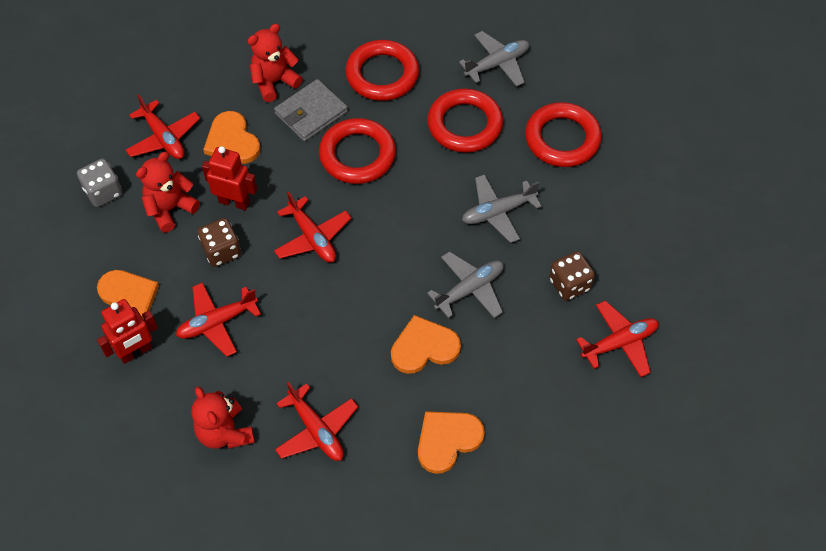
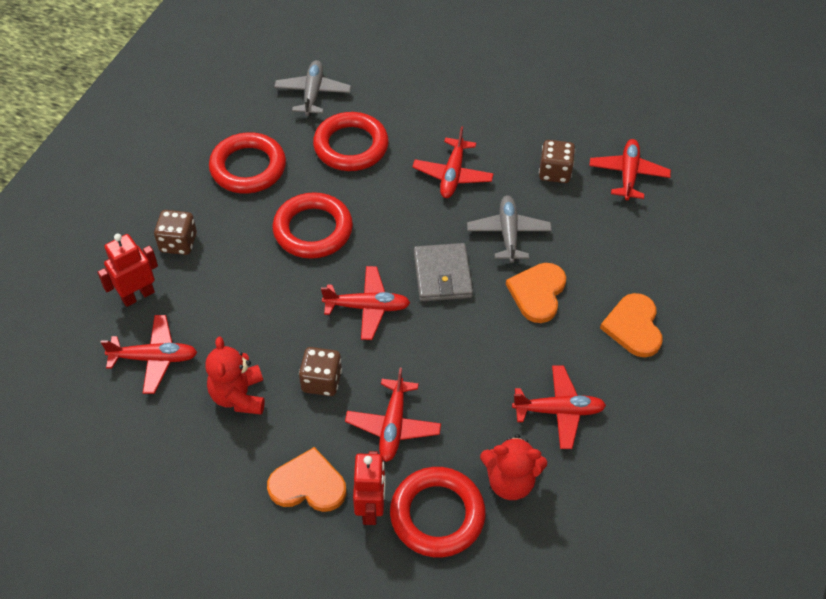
camera: 55 degrees left, 5 degrees down
(103, 192) = (168, 440): grey dice -> none
(232, 141) = (210, 308): orange heart -> none
(234, 202) = (278, 343): red robot -> red robot (138, 295)
(274, 82) = (178, 243): red teddy bear -> brown dice
(311, 113) = (238, 236): grey wallet -> grey wallet (442, 275)
(498, 212) = (452, 174): grey plane -> red plane
(562, 139) = (421, 99): red ring -> red ring (437, 515)

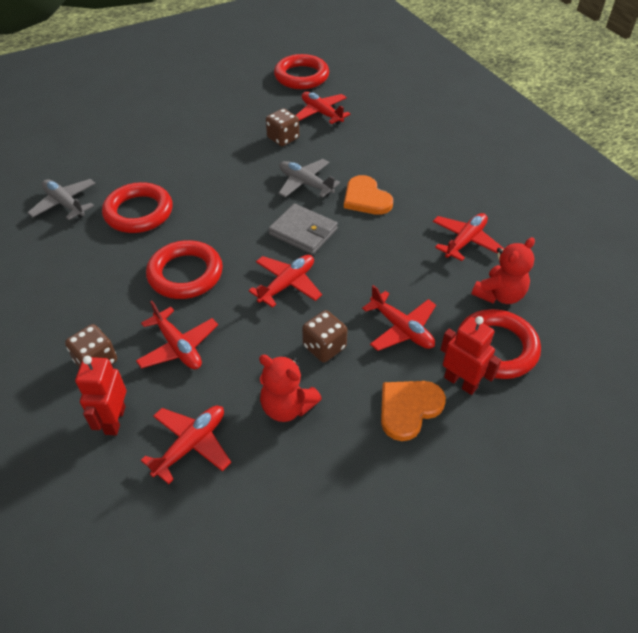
camera: 50 degrees left, 5 degrees down
(248, 167) = (81, 277): red ring -> red ring (301, 76)
(452, 174) = (228, 180): red plane -> red plane (178, 347)
(633, 327) = (434, 175): orange heart -> none

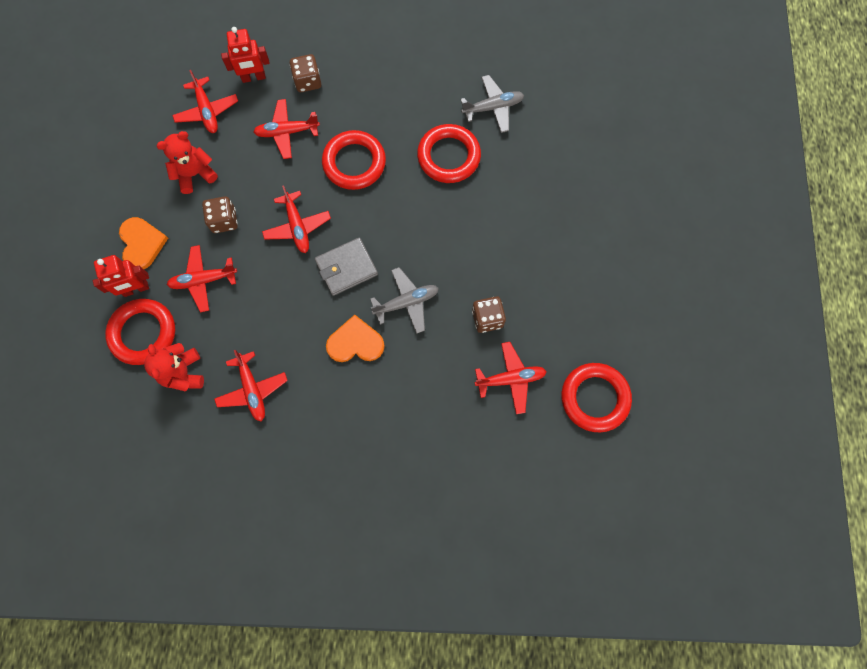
camera: 120 degrees right, 25 degrees up
(114, 420) = (253, 77): red robot -> red robot turned 135 degrees clockwise

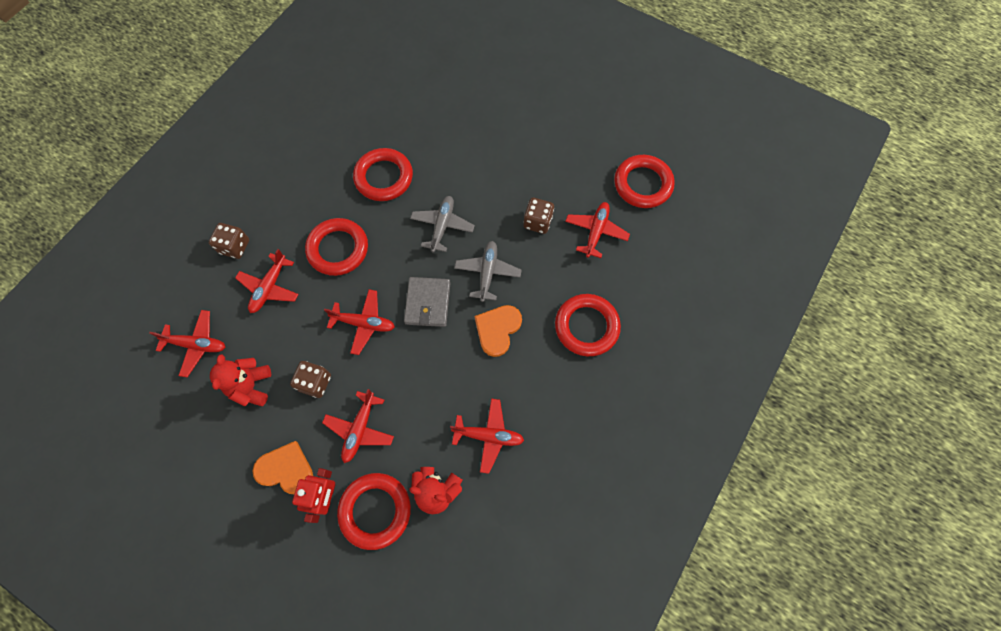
camera: 60 degrees left, 5 degrees down
(253, 77) = (195, 289): red robot -> none
(404, 421) = (586, 326): none -> red ring
(493, 108) = (365, 126): grey plane -> grey plane (442, 226)

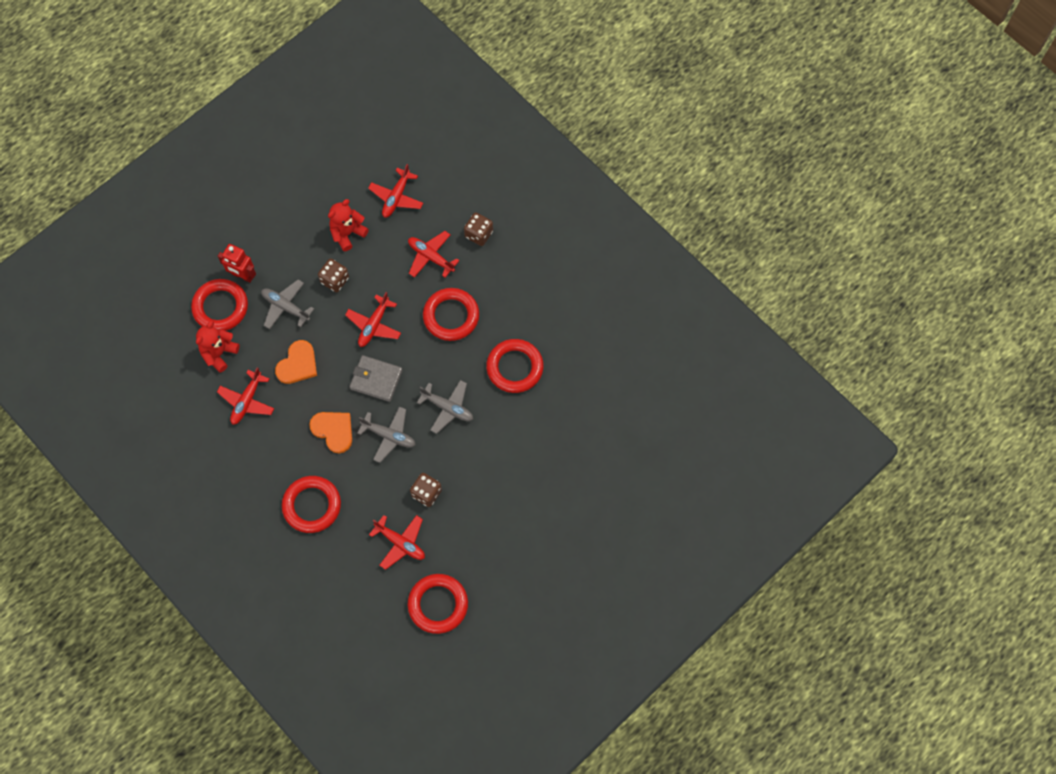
camera: 105 degrees right, 0 degrees up
(251, 386) = (347, 233): red teddy bear -> red teddy bear turned 60 degrees counterclockwise
(286, 469) = (273, 250): orange heart -> orange heart (298, 364)
(360, 429) = (286, 307): red plane -> grey plane

